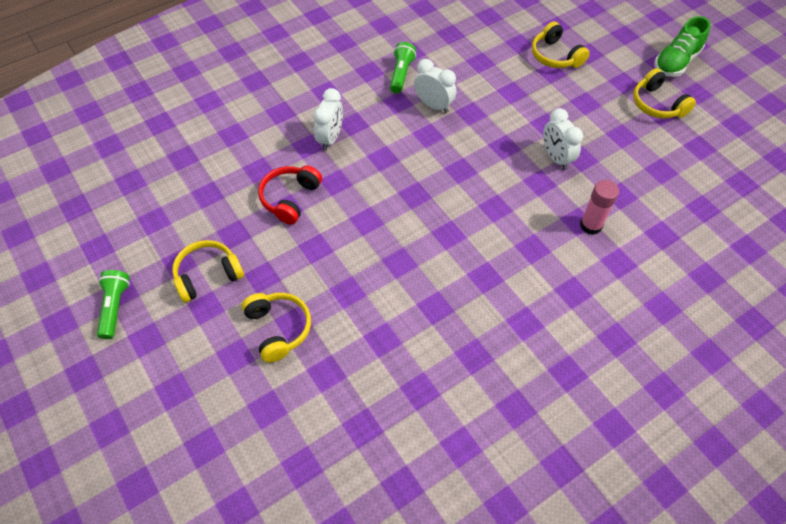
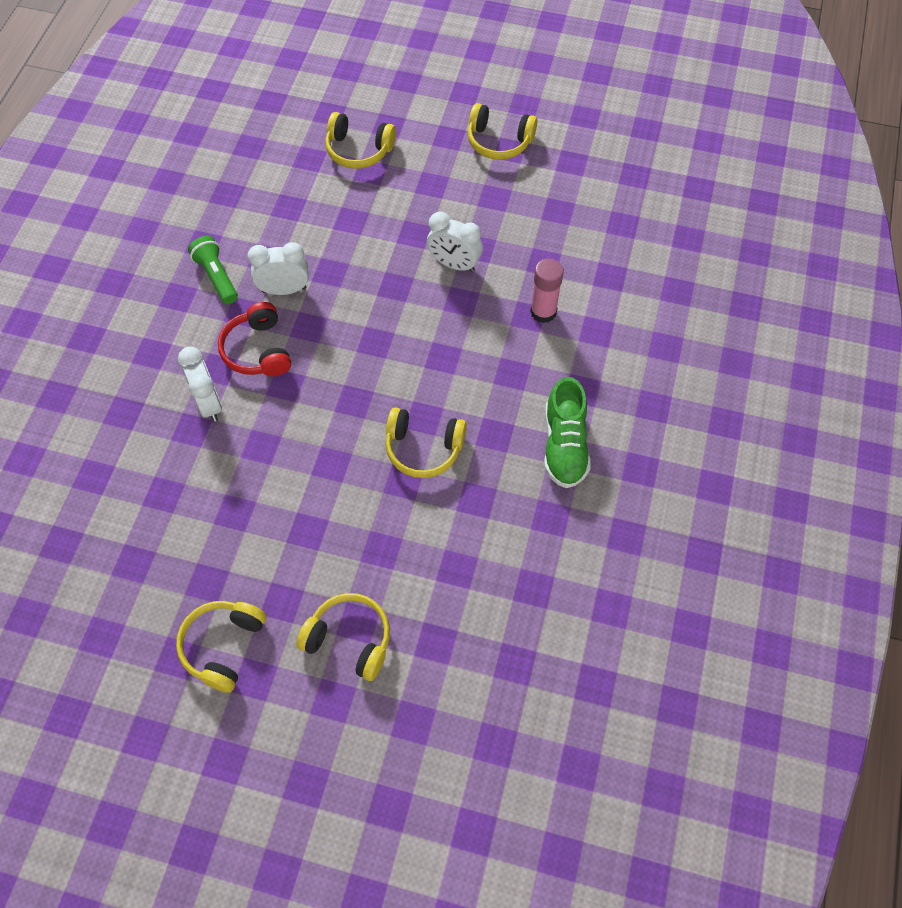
camera: 40 degrees left, 5 degrees up
(115, 307) = (156, 758): green flashlight -> none
(290, 198) = (230, 499): red headphones -> red headphones (258, 350)
(431, 252) = (423, 448): none -> yellow headphones
(676, 62) = (479, 82): green shoe -> green shoe (564, 445)

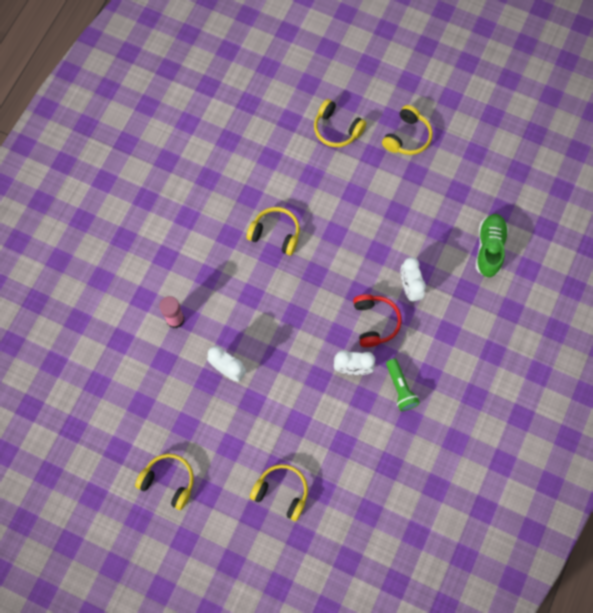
camera: 170 degrees left, 10 degrees up
(564, 445) = (187, 221): green shoe -> green shoe (489, 248)

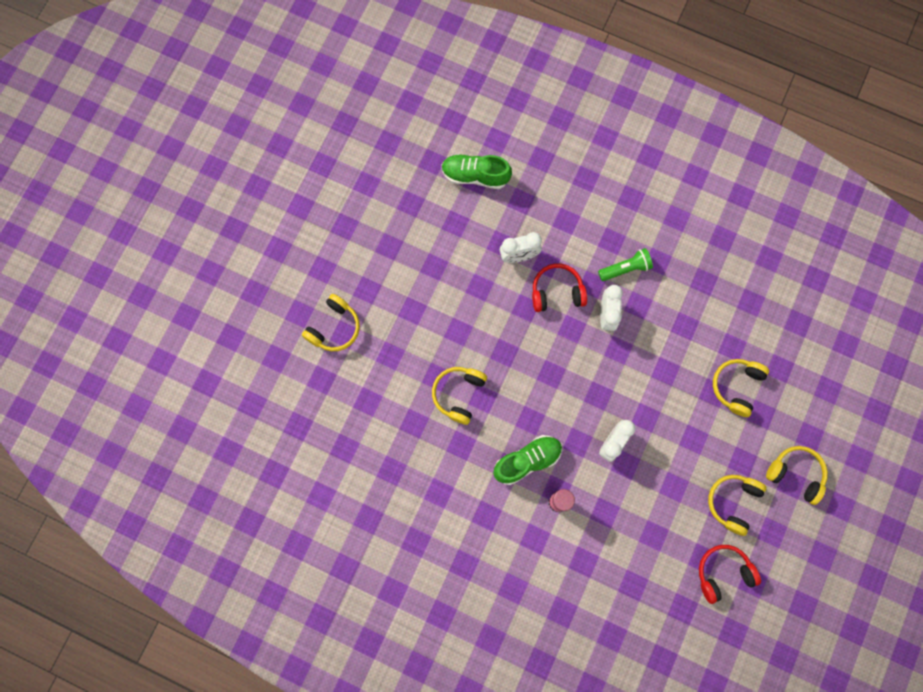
camera: 90 degrees left, 5 degrees up
(103, 468) = (723, 573): none -> red headphones
(213, 293) = (527, 461): none -> green shoe
(407, 137) = (346, 253): yellow headphones -> yellow headphones (795, 474)

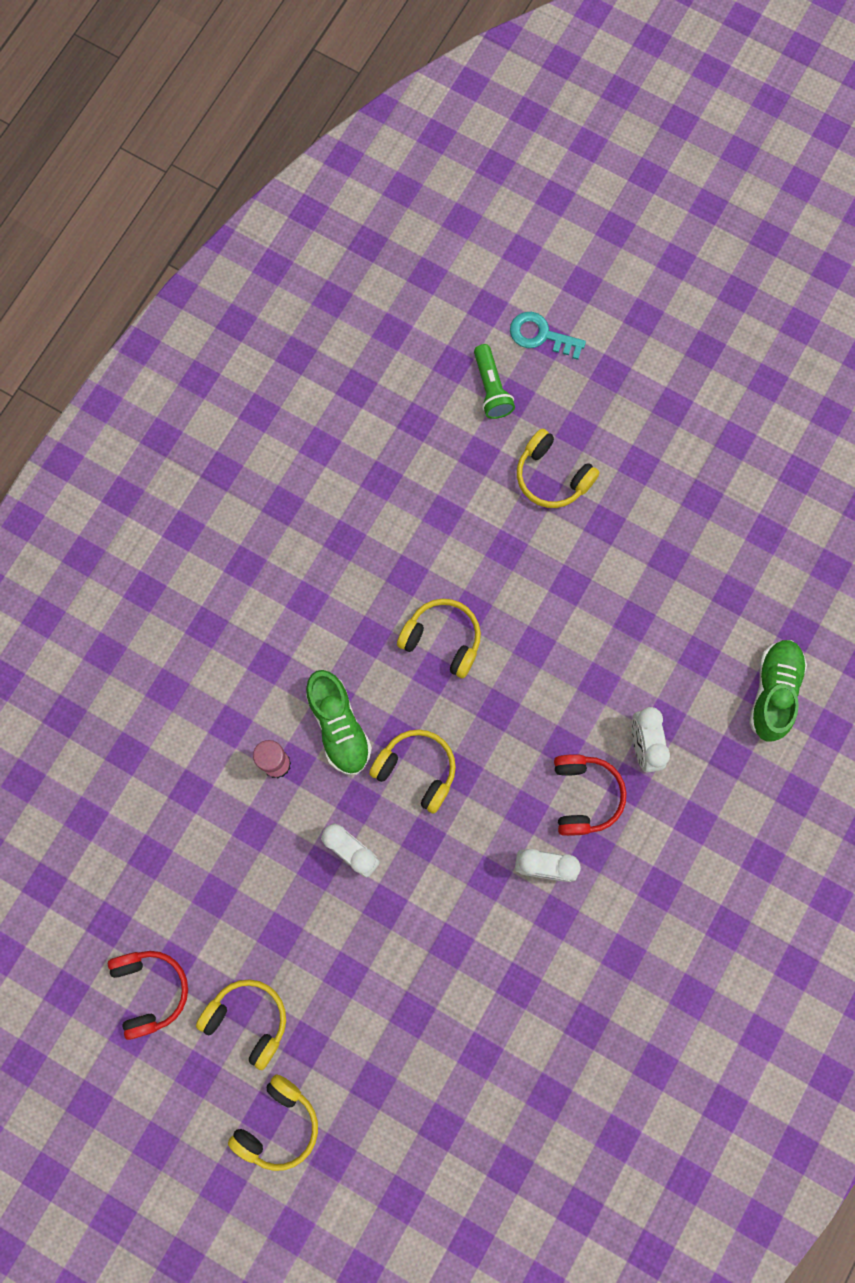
camera: 95 degrees right, 0 degrees up
(227, 343) = (540, 335): none -> turquoise key
(625, 268) = (614, 904): green flashlight -> green flashlight (491, 388)
(736, 386) = (418, 1052): yellow headphones -> yellow headphones (416, 770)

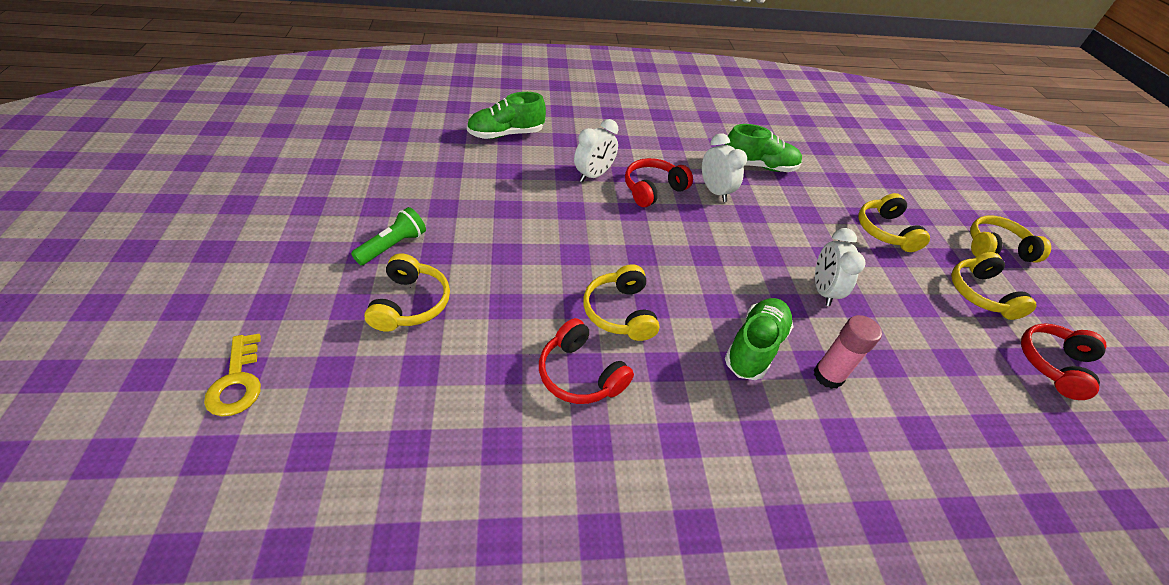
camera: 130 degrees left, 30 degrees down
(403, 567) = (580, 374): none -> red headphones
(416, 770) = (730, 280): yellow headphones -> yellow headphones (885, 231)
(491, 388) = (330, 396): green flashlight -> green flashlight (393, 246)
(540, 335) = (237, 382): turquoise key -> yellow key
(558, 967) = (758, 166): none -> green shoe

